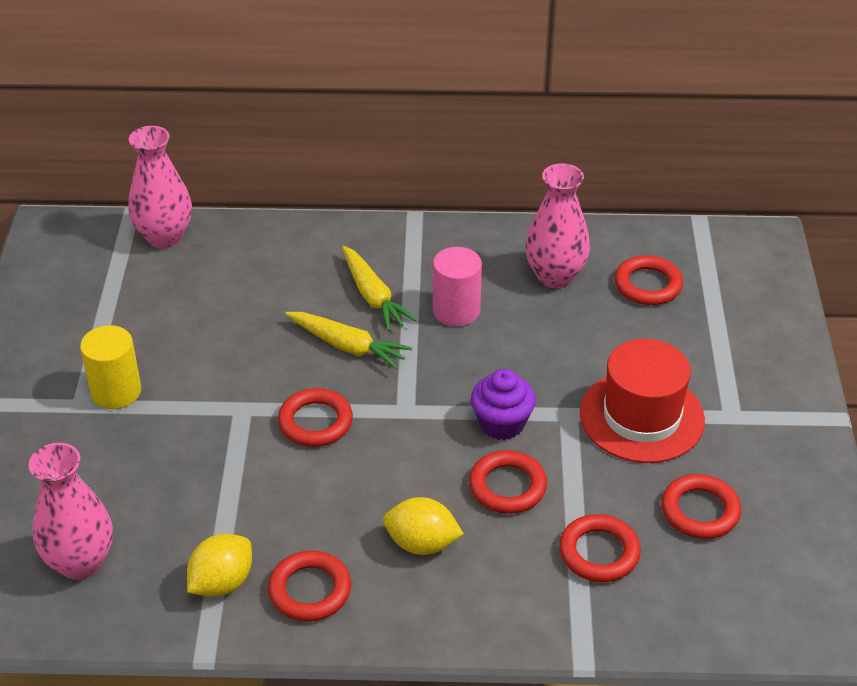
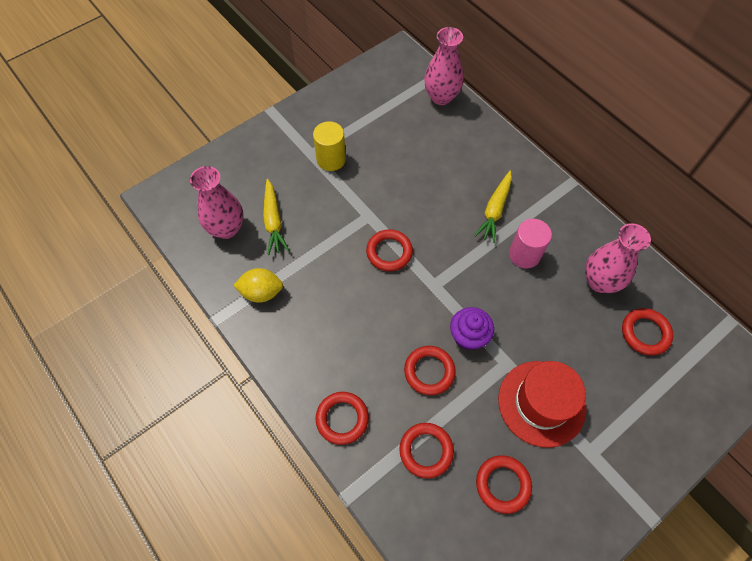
camera: 50 degrees right, 20 degrees up
(310, 590) = (287, 332): red ring -> red ring (342, 419)
(347, 346) = (450, 226): yellow carrot -> yellow carrot (273, 221)
(422, 544) = (357, 359): yellow lemon -> none

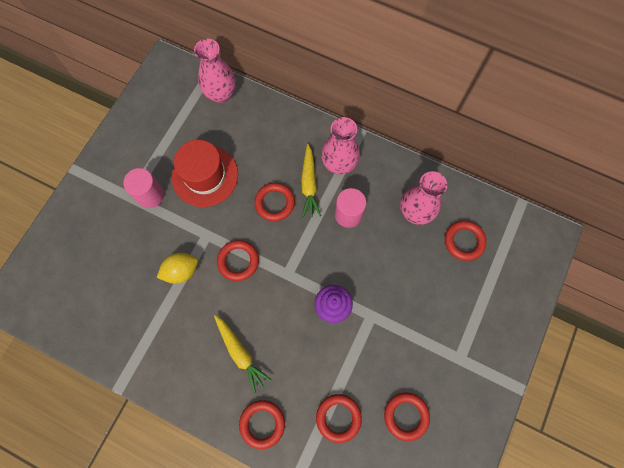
camera: 25 degrees left, 10 degrees up
(226, 228) = (87, 301): pink vase -> pink vase (339, 164)
(261, 292) = (146, 346): yellow lemon -> yellow lemon (181, 271)
(273, 221) = (126, 276): yellow carrot -> yellow carrot (240, 353)
(331, 159) = (150, 195): yellow cylinder -> pink cylinder
(429, 371) = (314, 351): red ring -> red ring (275, 203)
(541, 403) = (409, 336): red hat -> red hat (205, 176)

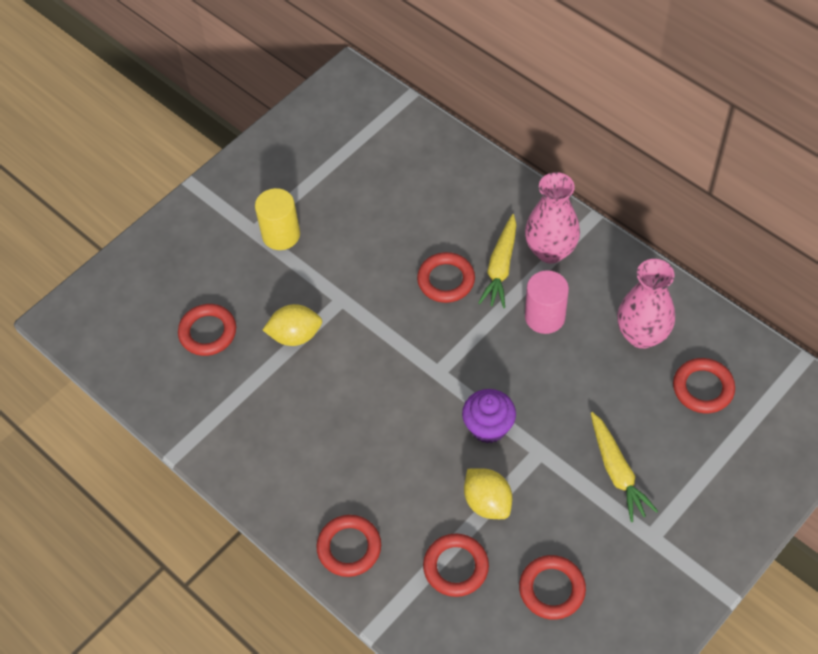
camera: 20 degrees right, 15 degrees down
(150, 195) = (281, 235): pink cylinder -> yellow cylinder
(205, 176) = (360, 226): red hat -> none
(221, 94) = (412, 130): pink vase -> none
(238, 261) = (375, 341): red ring -> red ring (208, 332)
(240, 353) = (345, 454): yellow carrot -> yellow carrot (617, 471)
(346, 363) = (487, 502): none -> yellow lemon

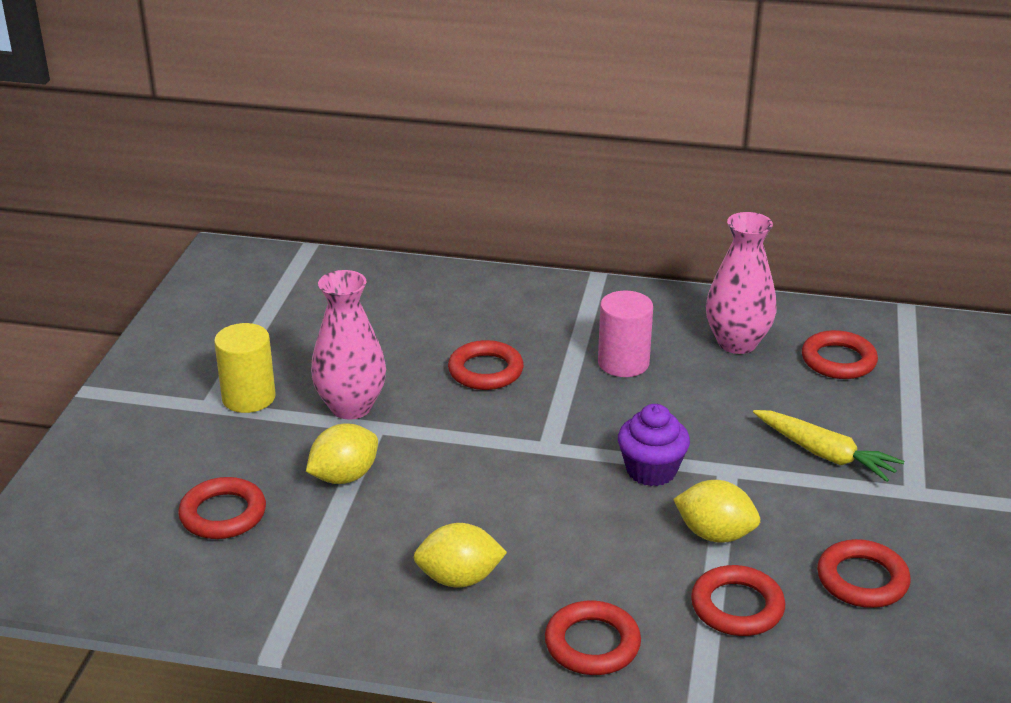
camera: 35 degrees left, 25 degrees down
(308, 456) = (459, 579): none -> yellow lemon
(500, 267) = (537, 341): yellow carrot -> none
(550, 251) = (578, 313): pink vase -> pink vase (351, 407)

